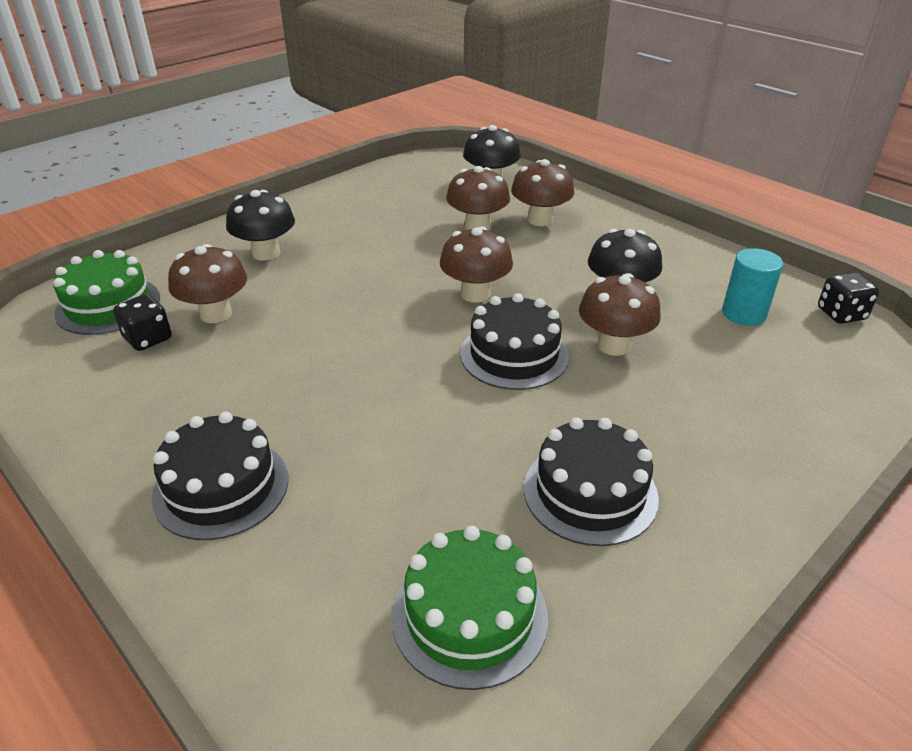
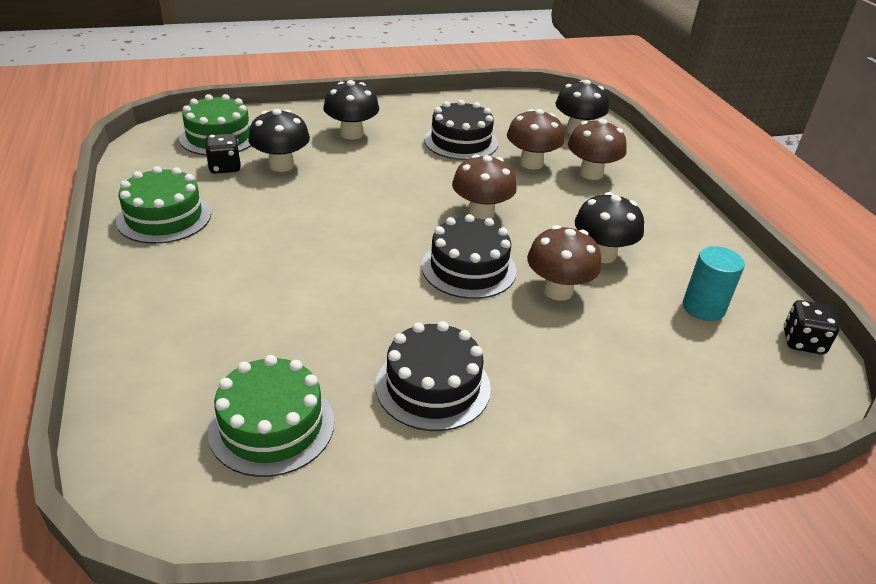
camera: 25 degrees right, 0 degrees up
(122, 425) = (164, 217): none -> green cake
(216, 314) = (281, 165): brown mushroom -> black mushroom
(221, 487) = (189, 279): black cake -> black cake (461, 141)

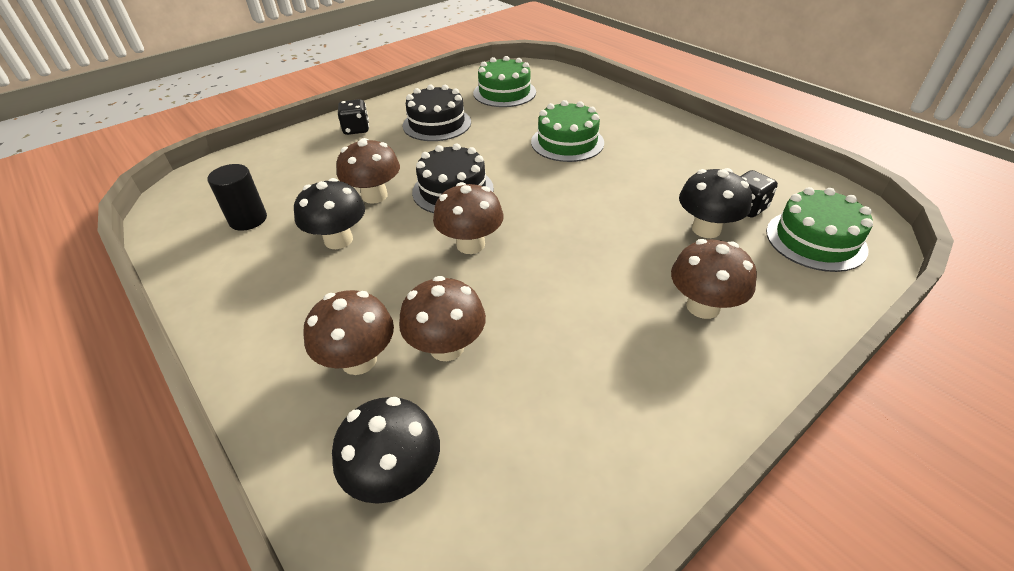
camera: 160 degrees right, 5 degrees up
(164, 217) = (710, 153): green cake -> green cake (567, 142)
(351, 133) = (703, 306): black mushroom -> brown mushroom
(461, 141) = (562, 353): black cake -> none
(703, 307) = (248, 219): turquoise cylinder -> black cylinder
(803, 342) = (169, 217): black dice -> black dice (356, 129)

